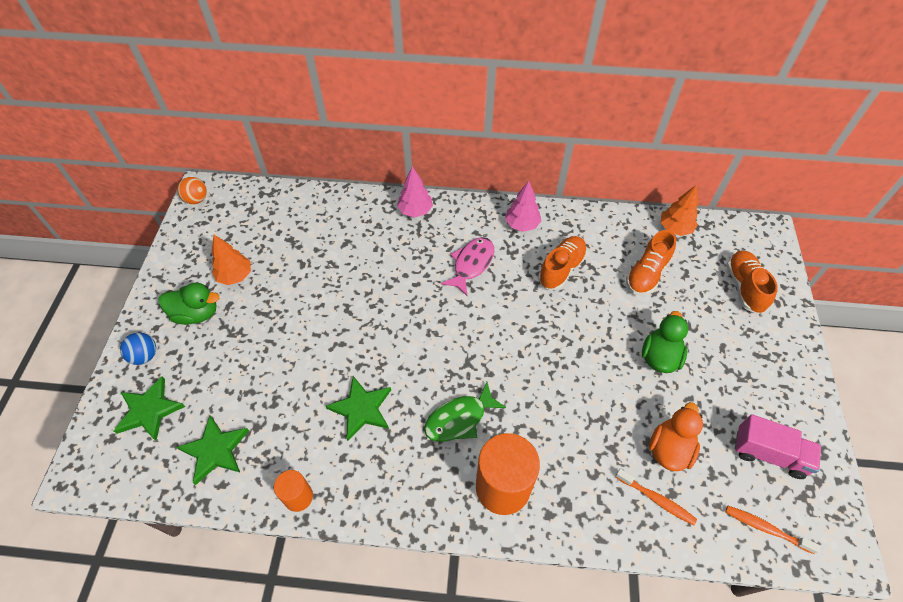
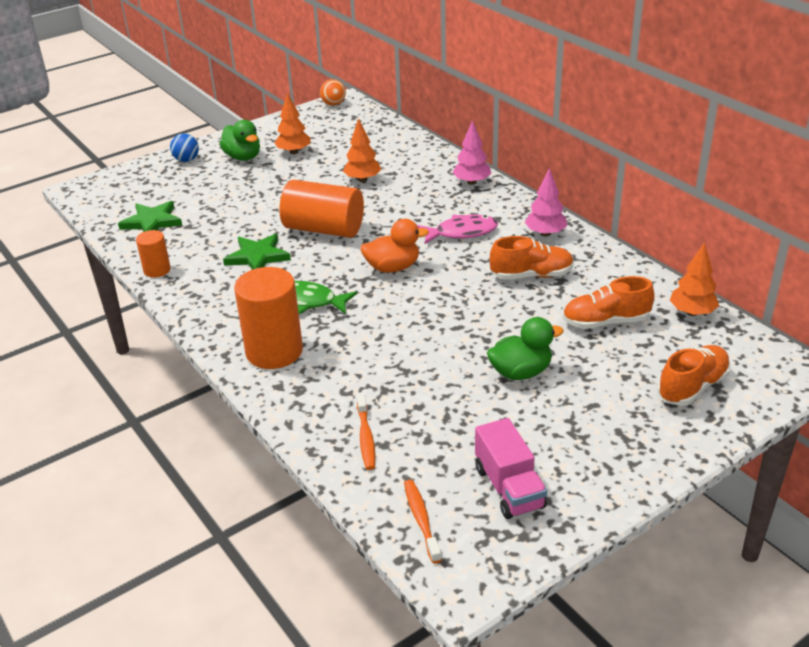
camera: 50 degrees right, 20 degrees down
(149, 410) = (150, 184): green star -> none
(333, 265) = (362, 179): none -> orange tree
(373, 338) = (324, 229): none -> orange cylinder
(669, 449) = (428, 422): orange duck -> orange duck (393, 267)

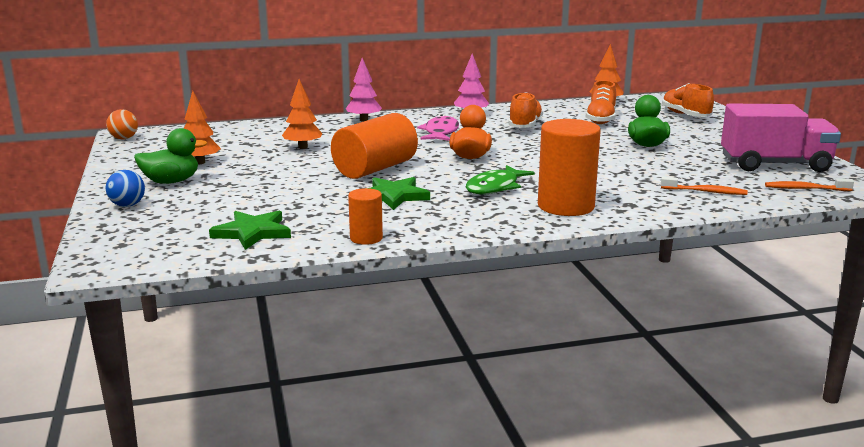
camera: 70 degrees left, 15 degrees down
(509, 488) = (775, 164): pink truck -> pink truck, size x1.53

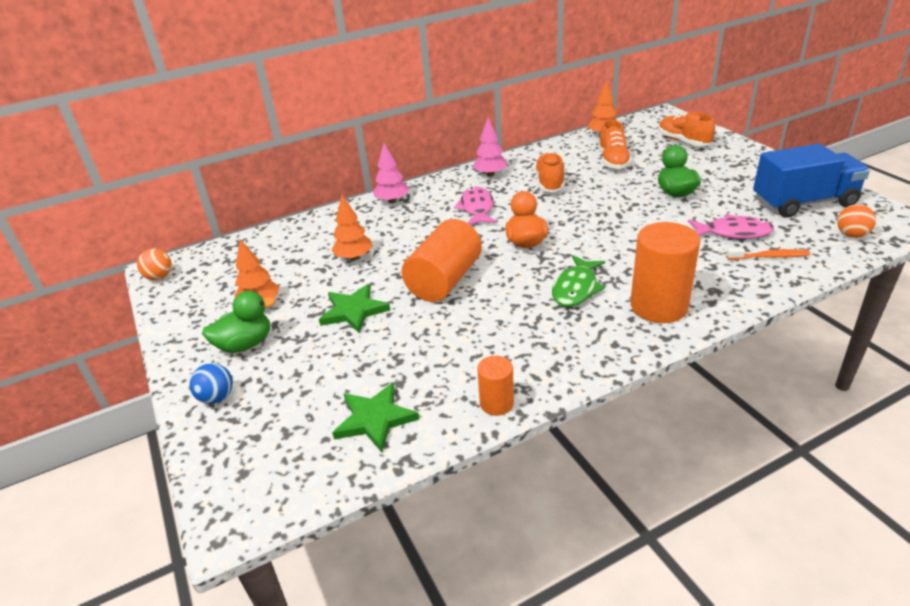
camera: 10 degrees left, 15 degrees up
(393, 196) = (486, 323): green star -> green star (354, 311)
(682, 174) = (733, 232): none -> pink fish
(775, 164) = (803, 202): pink truck -> blue truck
(805, 189) = (851, 235): orange toothbrush -> orange ball

